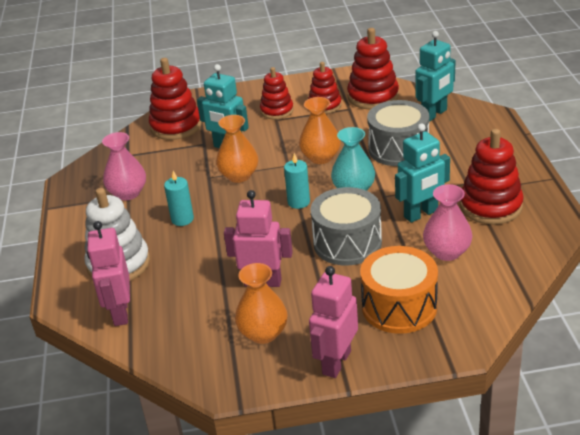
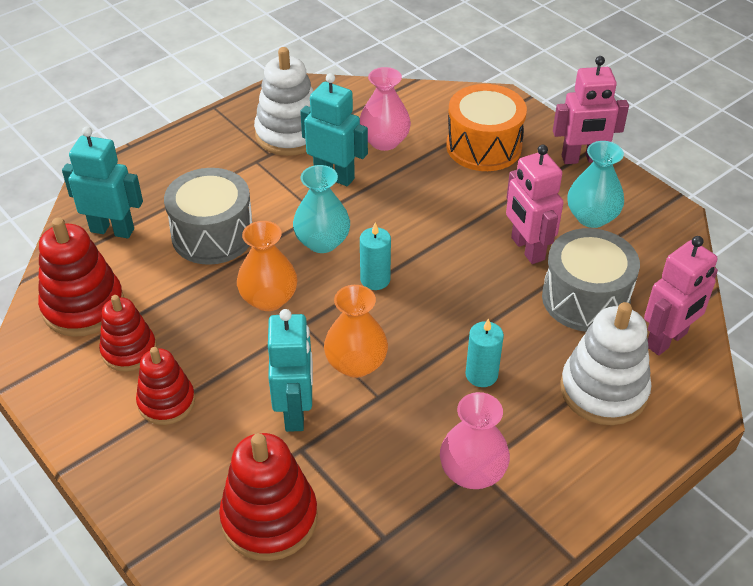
camera: 125 degrees left, 10 degrees up
(263, 333) = (591, 217): orange vase -> turquoise vase
(347, 243) = (419, 211): grey drum -> grey drum (585, 299)
(490, 206) = (290, 134): red stacking toy -> white stacking toy

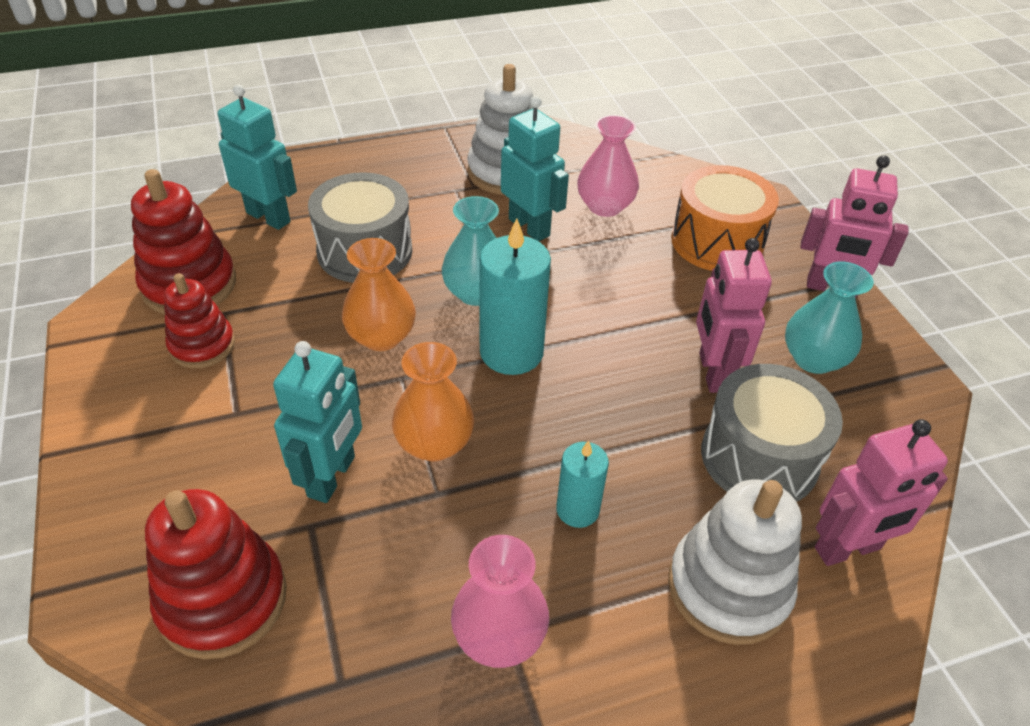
camera: 20 degrees right, 0 degrees up
(166, 402) = (202, 415): red stacking toy -> none
(375, 279) = (511, 352): turquoise candle -> turquoise candle, size x1.72

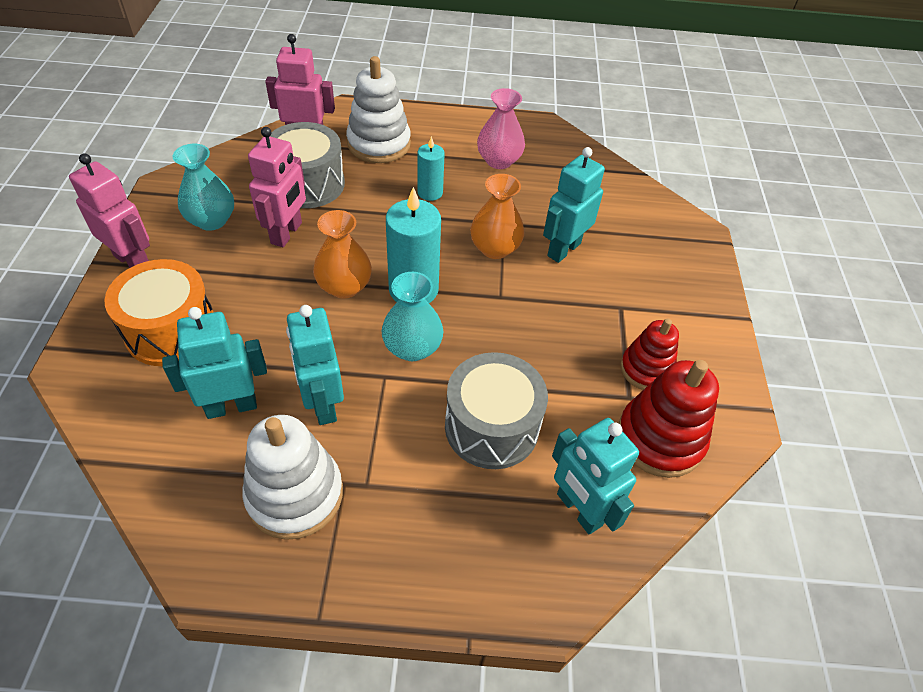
camera: 160 degrees left, 5 degrees up
(223, 599) = (631, 212): red stacking toy -> none
(381, 337) = (504, 332): orange vase -> orange vase (344, 286)
(605, 206) = (231, 406): pink vase -> turquoise robot

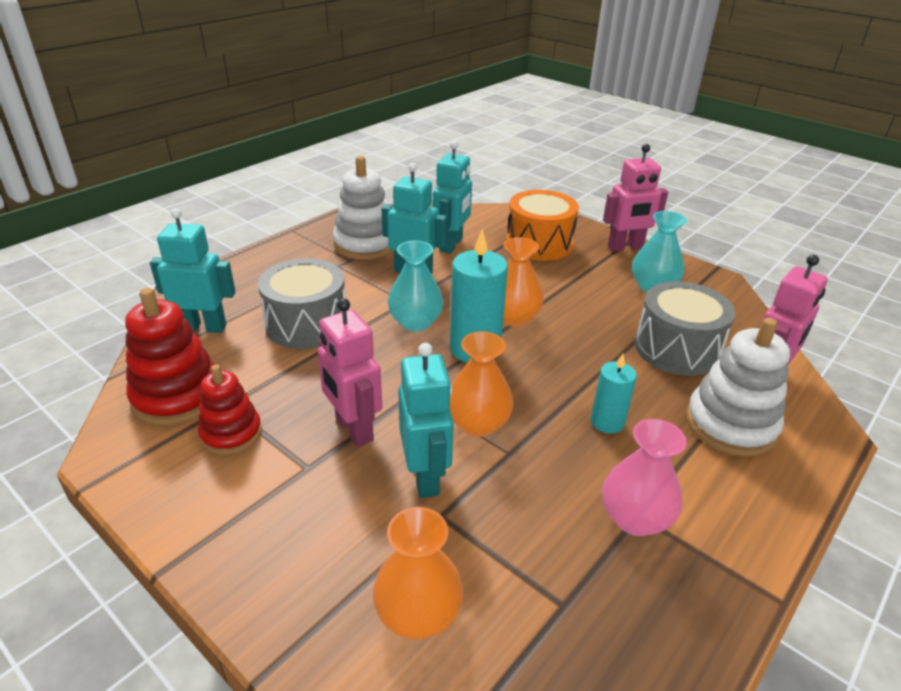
camera: 130 degrees right, 15 degrees down
(287, 233) = (607, 314): pink robot -> pink robot (353, 429)
(639, 209) = (418, 614): none -> orange vase

